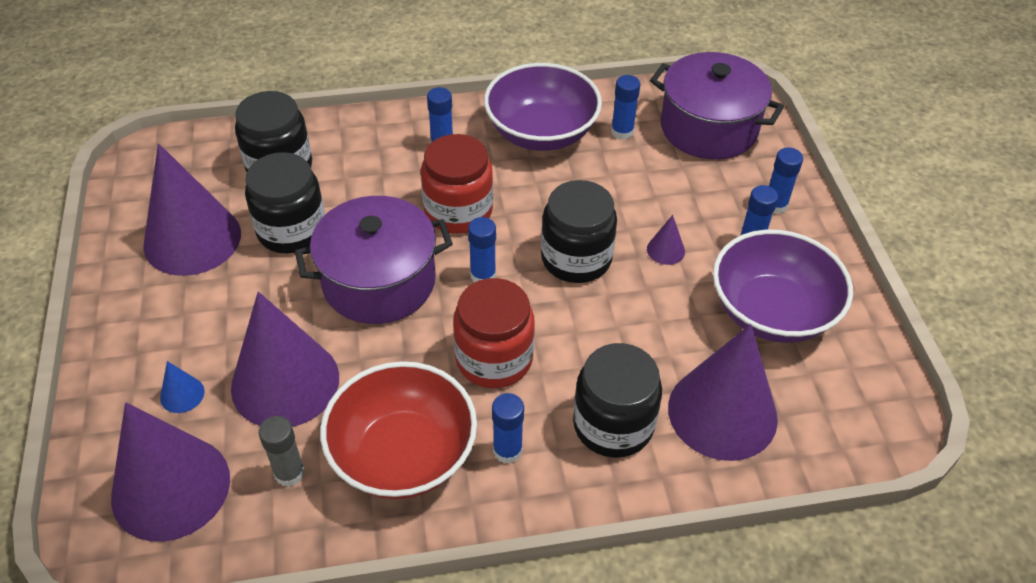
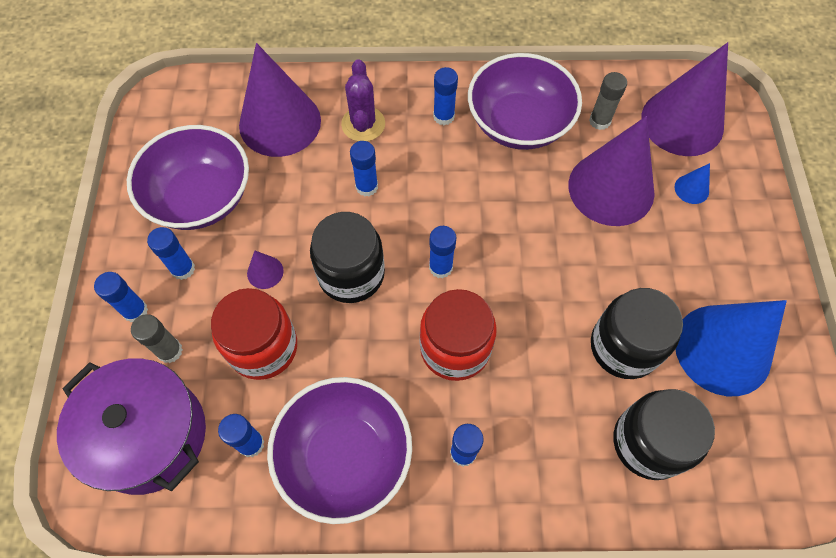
camera: 170 degrees left, 15 degrees up
(192, 239) = (722, 349): purple cone -> blue cone
(379, 282) = (536, 273): purple pot -> none
(403, 454) = (519, 123): red bowl -> purple bowl
(494, 359) = (443, 186): red jar -> red jar (263, 347)
(585, 347) = (366, 187): none -> blue glue stick
(613, 425) = (363, 124): black jar -> purple cactus
(724, 180) = (170, 351): none -> grey glue stick

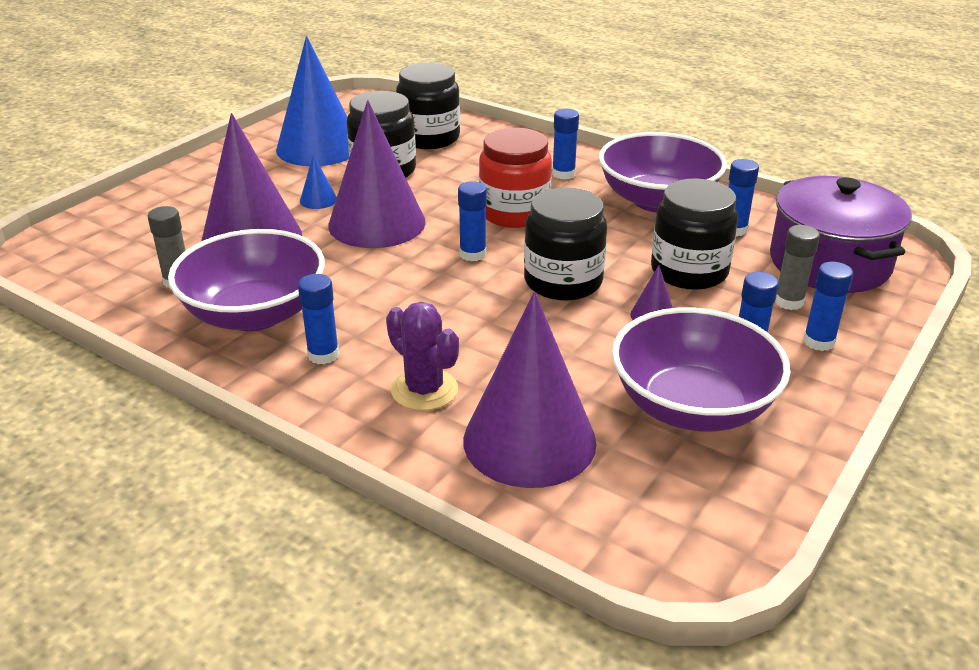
camera: 145 degrees left, 30 degrees down
(263, 347) = (689, 271): red jar -> black jar
(363, 124) = (424, 390): purple cactus -> purple cactus turned 75 degrees counterclockwise
(366, 187) = (482, 334): blue glue stick -> none
(682, 122) = (110, 249): purple cone -> purple cone (377, 223)
(691, 189) = (189, 212): blue cone -> blue cone (318, 200)

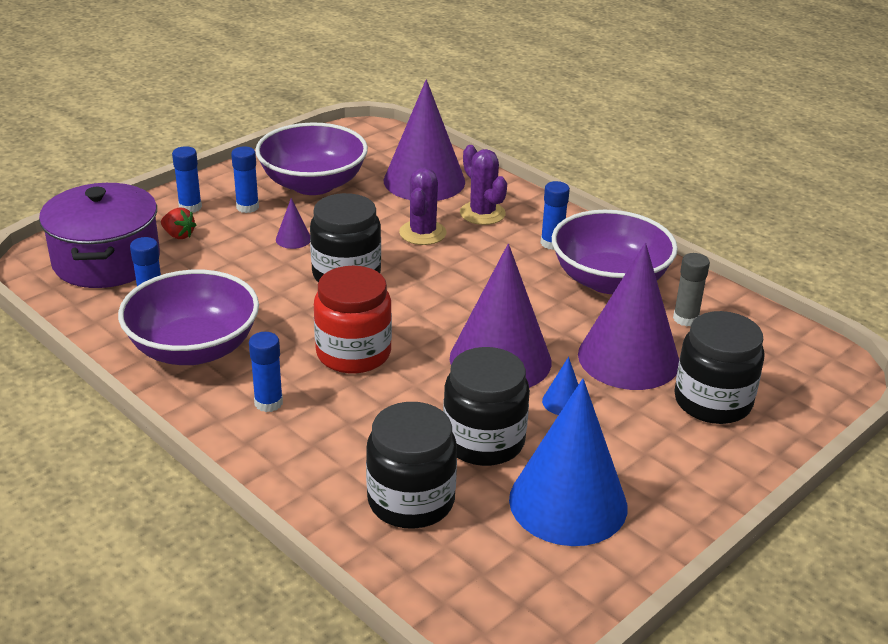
camera: 170 degrees left, 0 degrees up
(473, 254) = (414, 311): blue glue stick -> none
(497, 346) = (422, 233): none -> purple cactus
(689, 271) = (233, 269): black jar -> black jar (712, 401)
(789, 302) = (178, 235): grey glue stick -> red strawberry

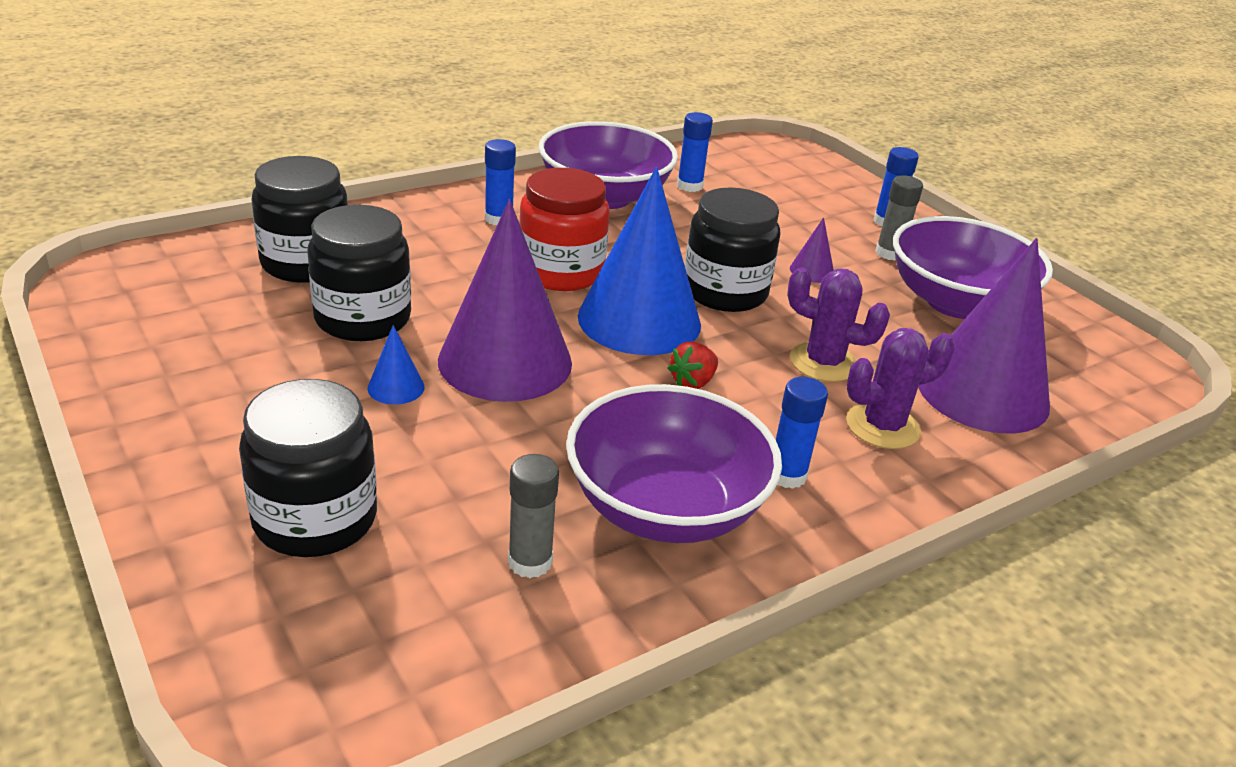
camera: 100 degrees right, 0 degrees up
(106, 261) = (773, 173): purple pot -> none
(178, 235) = (823, 210): red strawberry -> red strawberry (692, 382)
(247, 207) = (889, 253): blue glue stick -> grey glue stick
(568, 502) = (227, 347): blue cone -> blue cone (639, 320)
(628, 358) = (457, 468): purple cone -> none

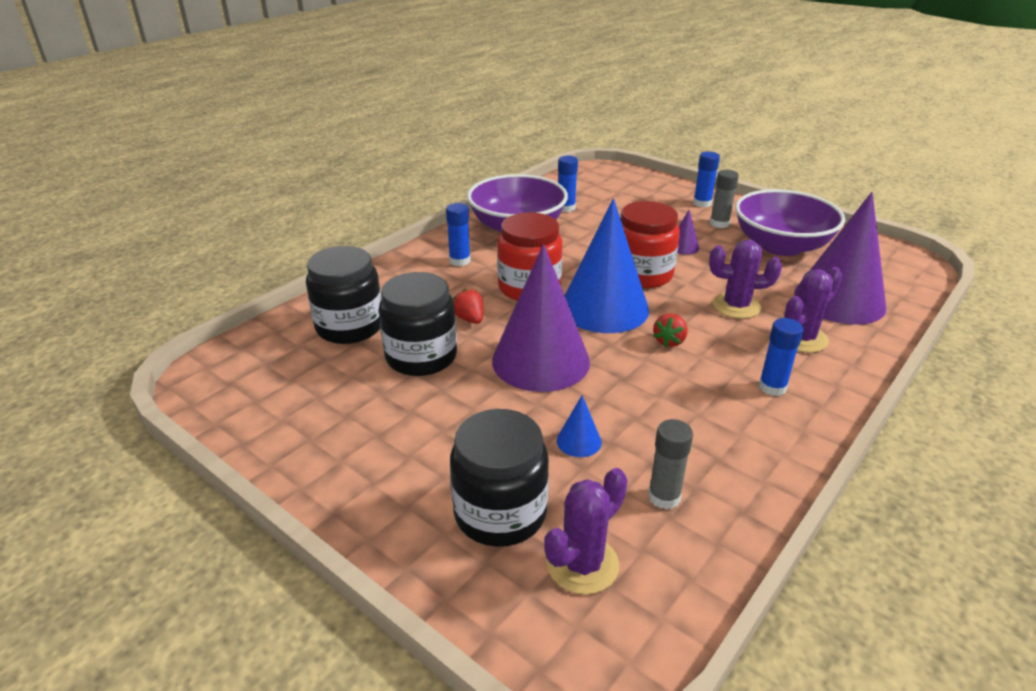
camera: 15 degrees left, 0 degrees up
(366, 605) = (582, 564): none -> purple cactus
(396, 387) = (482, 400): blue cone -> blue cone (579, 441)
(456, 290) = (470, 319): none -> red strawberry
(665, 507) = (718, 432): purple bowl -> none
(725, 292) = (642, 274): black jar -> red jar

